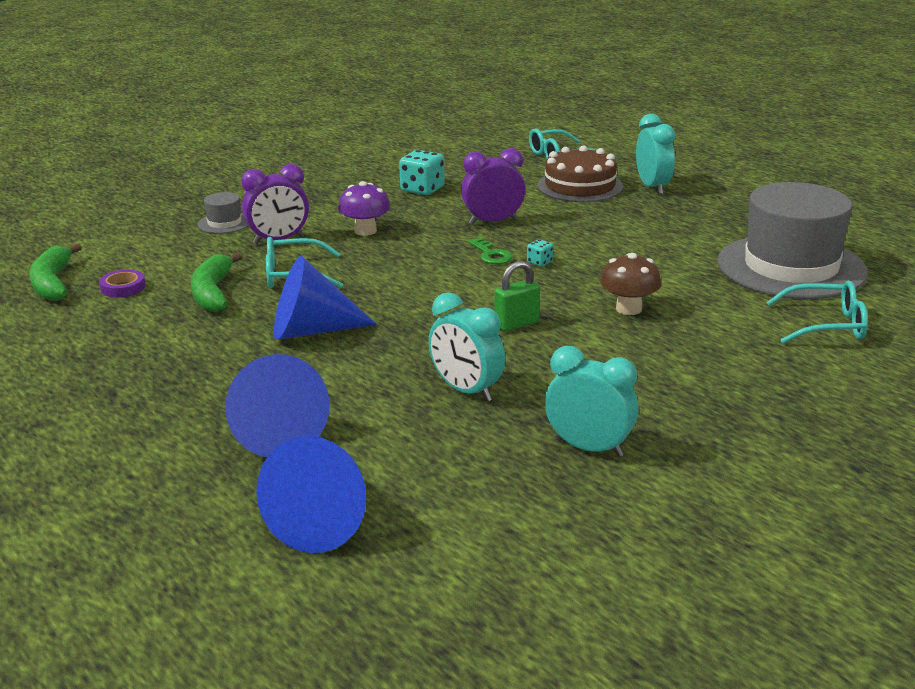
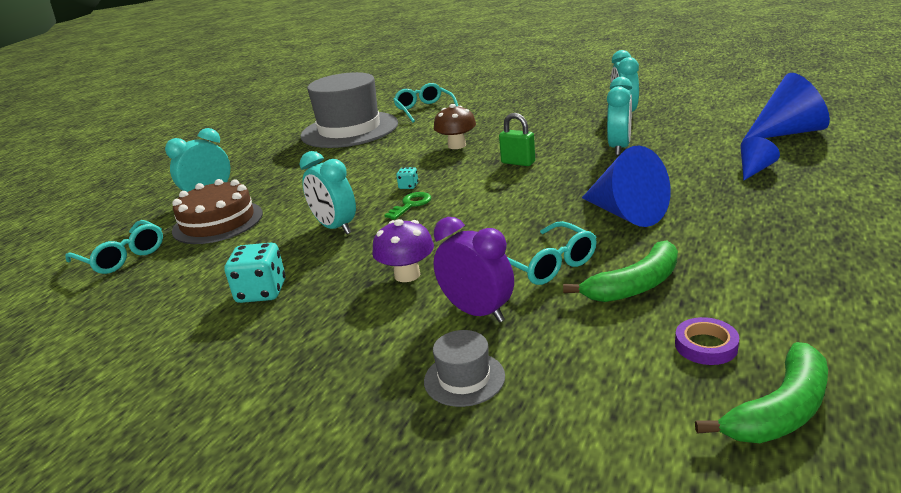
camera: 115 degrees left, 0 degrees up
(277, 433) = (754, 170): blue cone -> blue cone, size x0.53
(493, 222) = (335, 227): purple clock -> turquoise clock

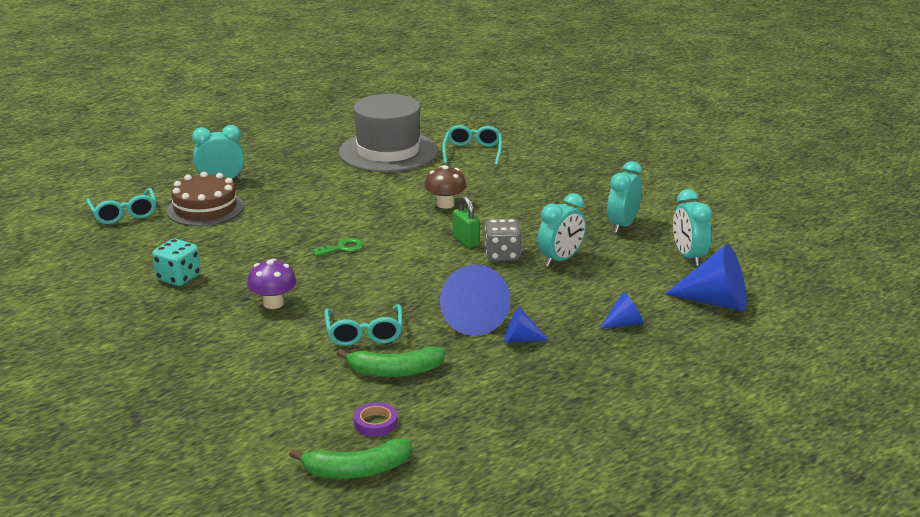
camera: 25 degrees right, 0 degrees up
(335, 227) = (272, 246): turquoise clock -> turquoise clock (689, 257)
(408, 186) = (361, 230): turquoise dice -> none
(464, 378) = (225, 381): grey hat -> none
(477, 312) = (281, 346): purple clock -> none
(566, 161) = (502, 255): none -> grey dice
(698, 212) = (520, 339): none -> blue cone

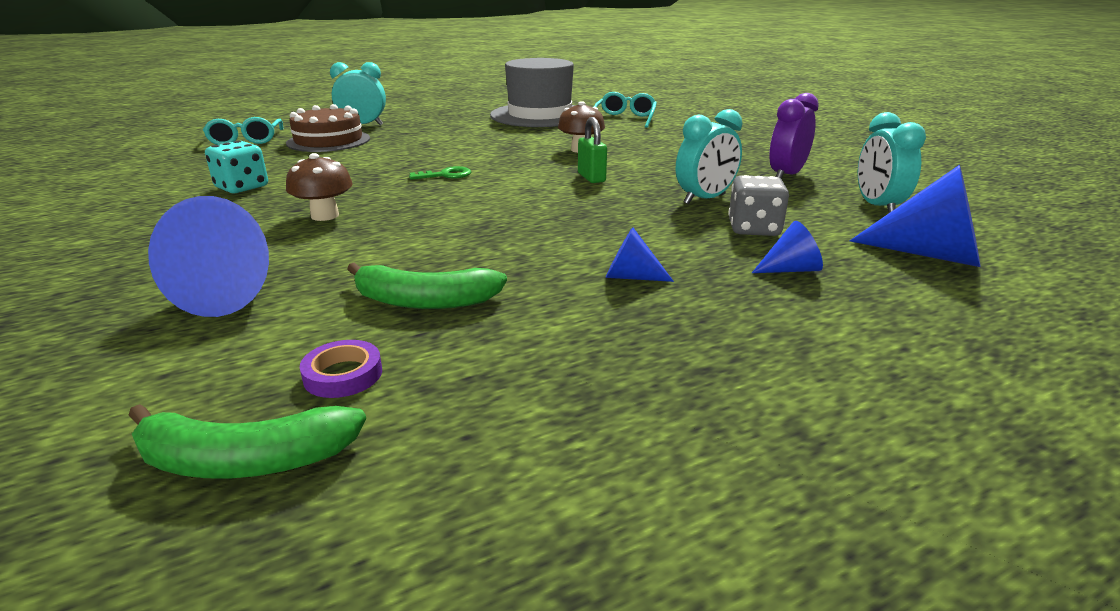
camera: 10 degrees right, 0 degrees up
(273, 303) = (325, 216): purple mushroom -> brown mushroom
(364, 333) = (413, 253): turquoise glasses -> none
(472, 319) = (568, 249): blue cone -> blue cone (234, 292)
(502, 255) = (631, 191): grey dice -> grey dice (754, 229)
(622, 225) = (786, 175): turquoise clock -> purple clock

